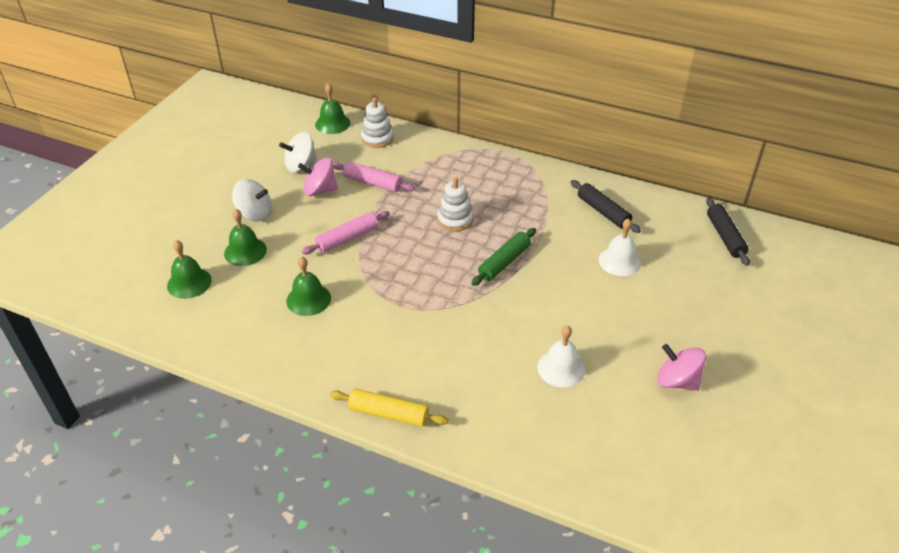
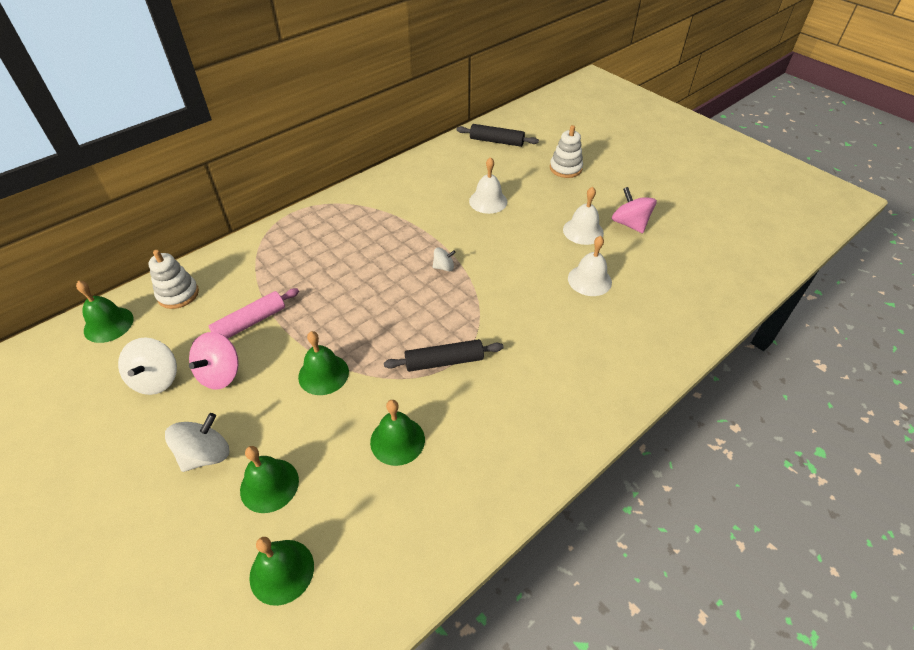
camera: 65 degrees left, 5 degrees up
(347, 238) = (323, 374): pink rolling pin -> green bell
(388, 414) = (595, 419): yellow rolling pin -> none
(455, 220) = (361, 279): white stacking toy -> white stacking toy (565, 168)
(504, 262) = (444, 267): green rolling pin -> white spinning top
(603, 212) = (423, 186): black rolling pin -> black rolling pin (444, 361)
(632, 345) = (583, 231): none -> white bell
(677, 381) = (629, 224): pink spinning top -> pink spinning top turned 90 degrees clockwise

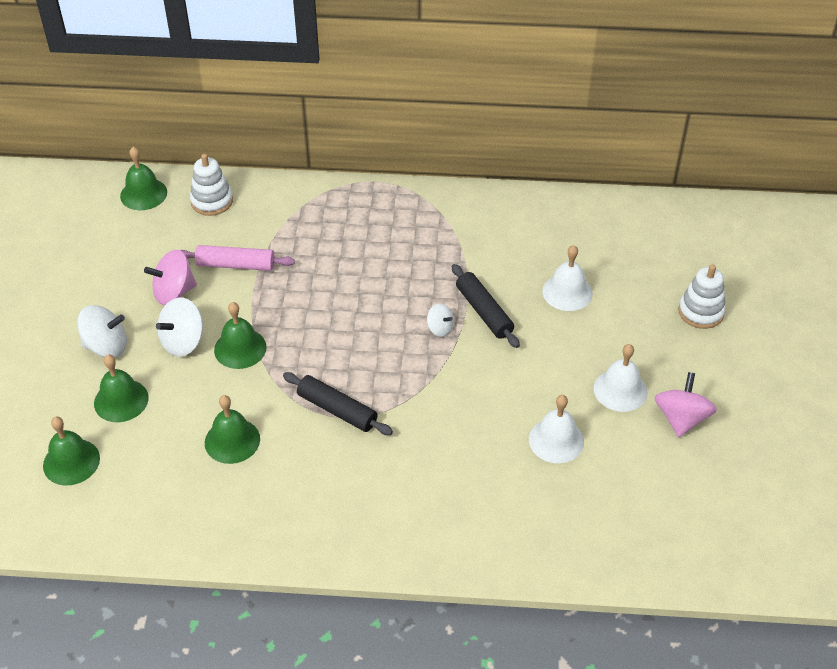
camera: 45 degrees right, 0 degrees up
(156, 379) = (131, 264): white spinning top -> white spinning top (183, 342)
(496, 141) = (668, 230): black rolling pin -> black rolling pin (484, 312)

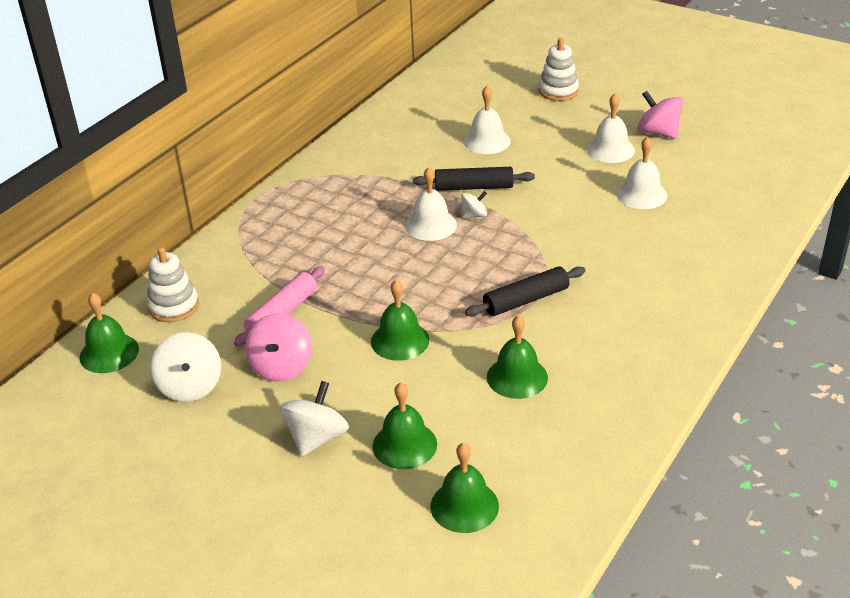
camera: 60 degrees left, 10 degrees down
(183, 342) = (358, 378): white spinning top -> white spinning top (190, 386)
(407, 305) = (431, 225): none -> white bell

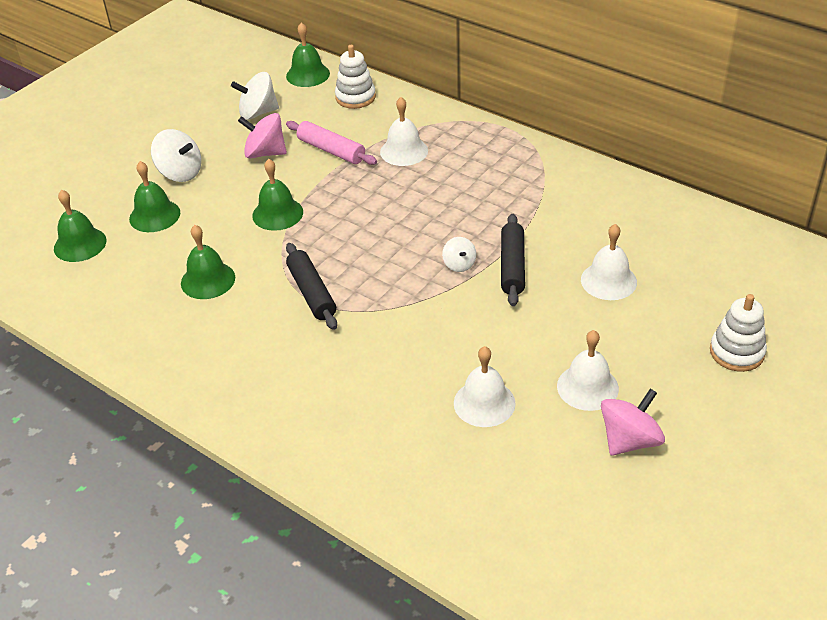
camera: 95 degrees right, 5 degrees up
(431, 225) = (446, 234): white bell -> white bell (404, 151)

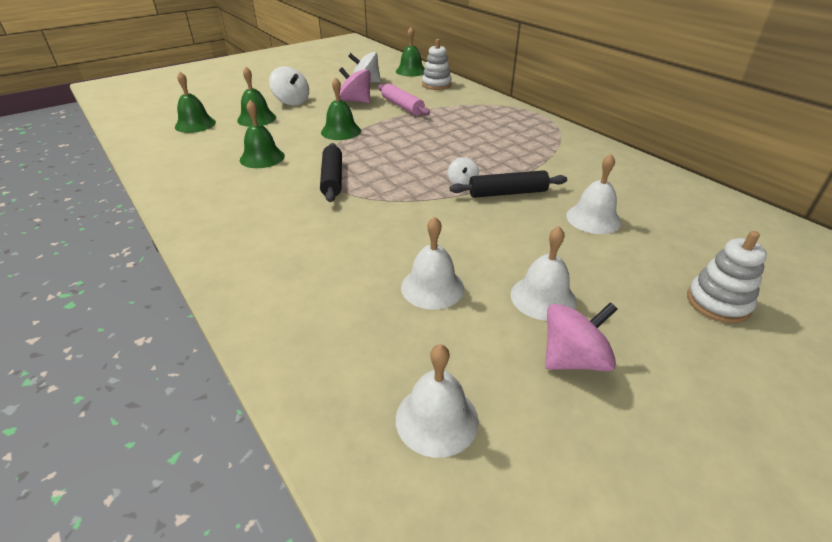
camera: 15 degrees right, 5 degrees down
(404, 151) = (455, 114): white bell -> white bell (436, 419)
(512, 266) = (507, 193): black rolling pin -> black rolling pin turned 60 degrees clockwise

